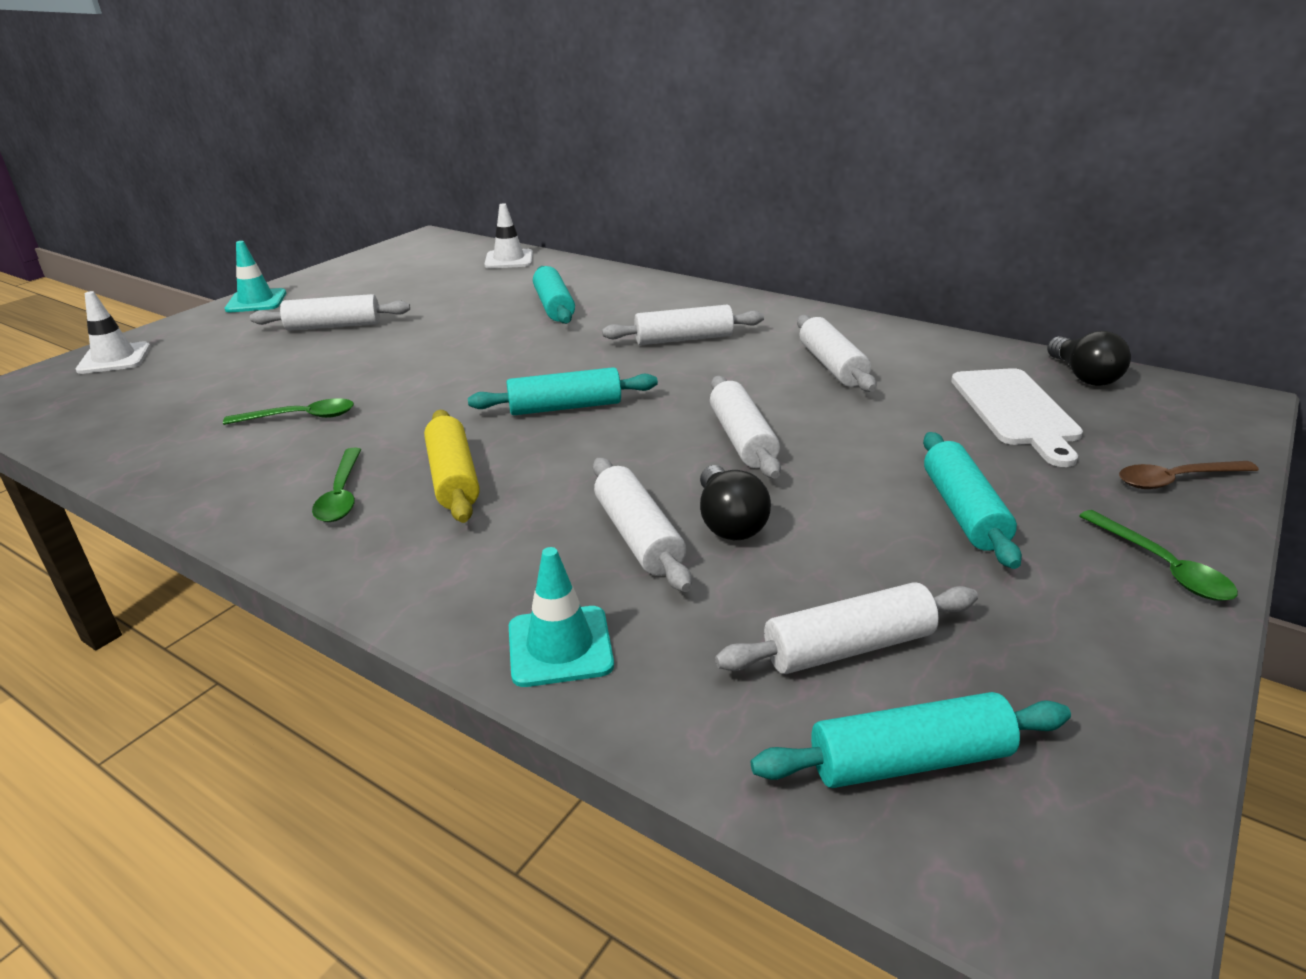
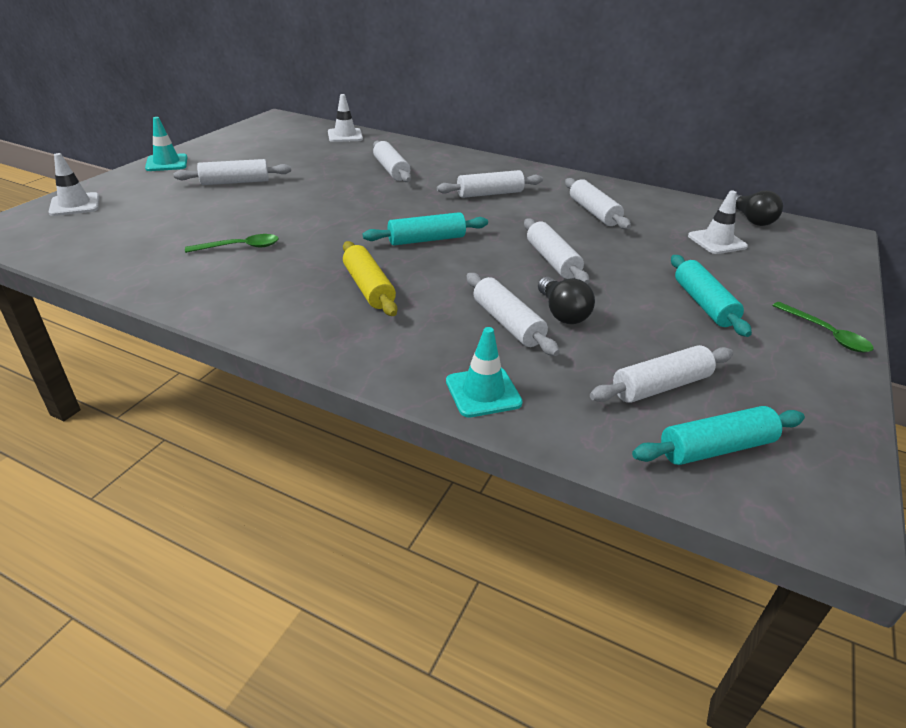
camera: 10 degrees left, 5 degrees up
(341, 495) = (294, 300): green spoon -> none
(554, 306) = (391, 170): turquoise rolling pin -> white rolling pin
(1016, 411) = (717, 241): white cutting board -> white traffic cone
(1176, 480) = (821, 283): brown spoon -> none

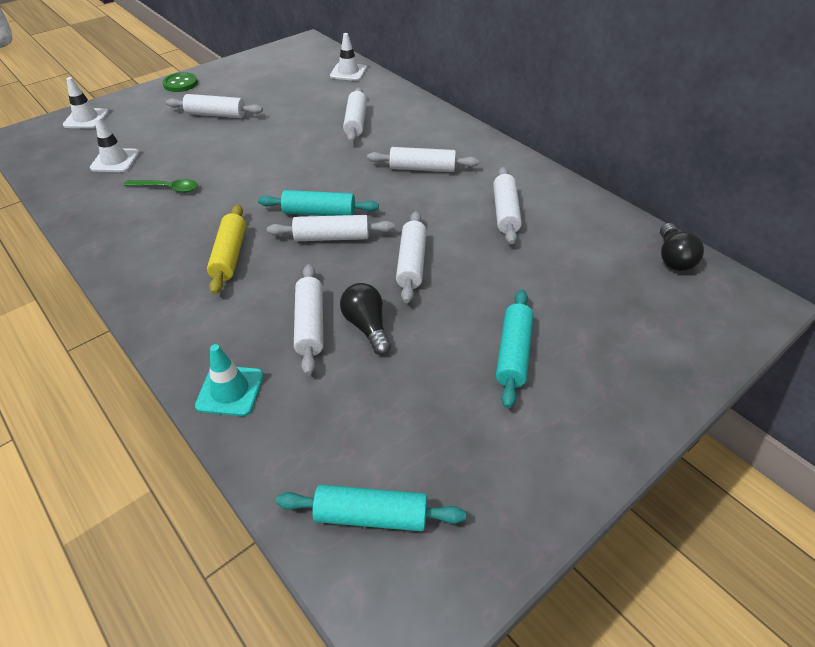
camera: 25 degrees right, 10 degrees up
(167, 163) = (180, 84): turquoise traffic cone -> green button
(562, 313) = (367, 326): black light bulb -> black light bulb turned 150 degrees clockwise
(660, 386) = (383, 434): white rolling pin -> white rolling pin (332, 237)
(717, 241) = (604, 279): white traffic cone -> white traffic cone (115, 161)
(826, 334) = (610, 427): green spoon -> none

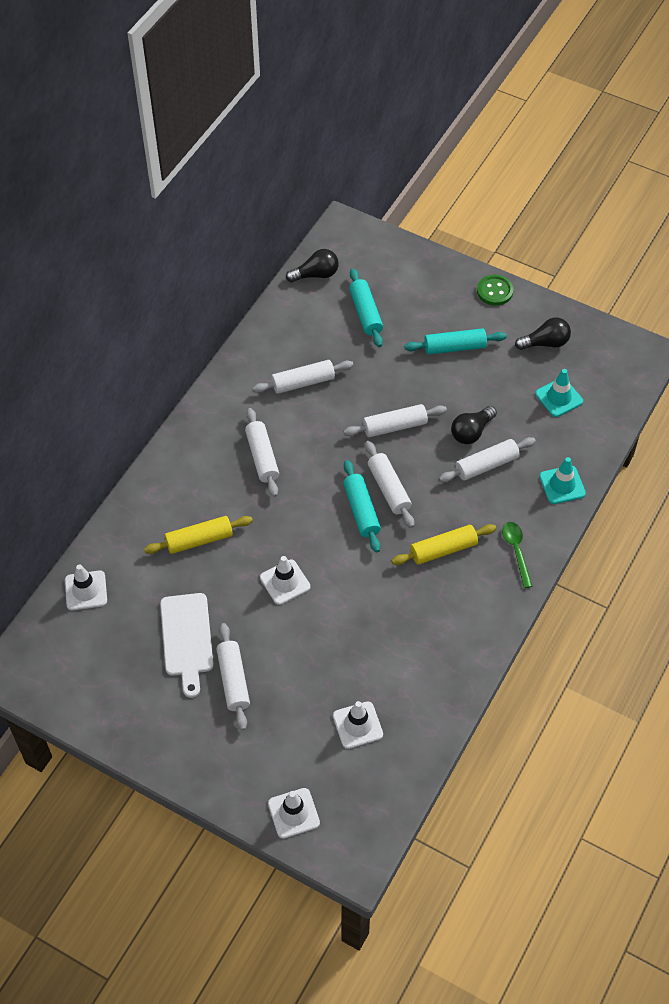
camera: 110 degrees left, 10 degrees up
(167, 188) = (380, 648): green spoon -> green spoon (516, 551)
(180, 84) = (177, 761): green button -> green button (494, 291)
(270, 102) = (187, 639): none -> white cutting board
(279, 154) = (285, 582): none -> white traffic cone
(356, 122) = (199, 540): white rolling pin -> yellow rolling pin
(371, 515) = (600, 384): turquoise rolling pin -> turquoise rolling pin (366, 313)
(373, 444) = (559, 397): none -> turquoise traffic cone
(485, 468) = (545, 343): none -> black light bulb

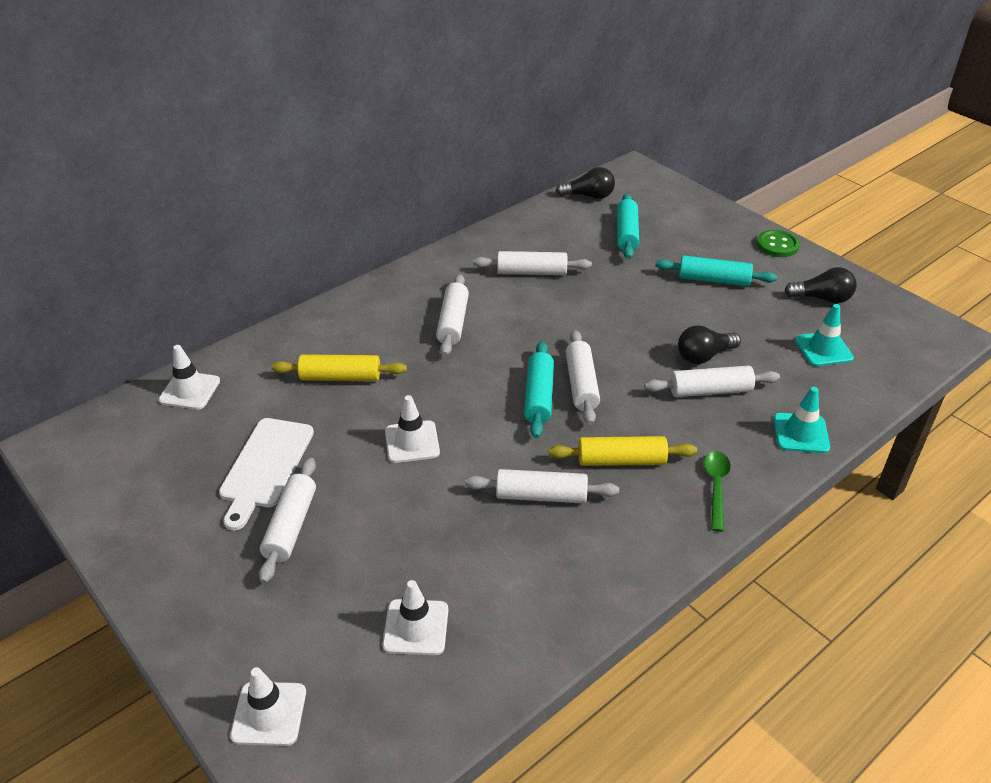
camera: 20 degrees right, 15 degrees down
(395, 426) = (615, 330): white rolling pin -> white rolling pin (541, 495)

